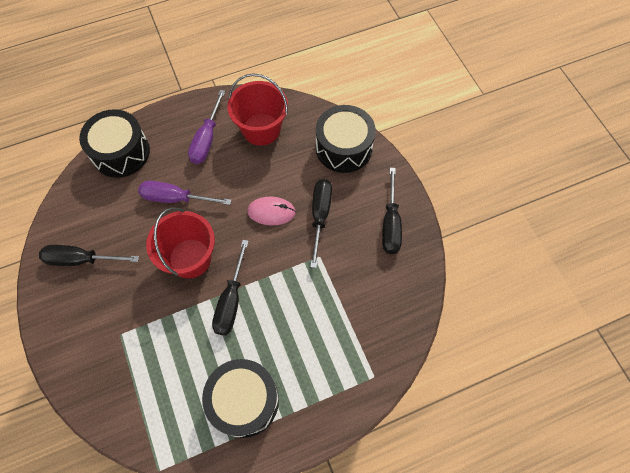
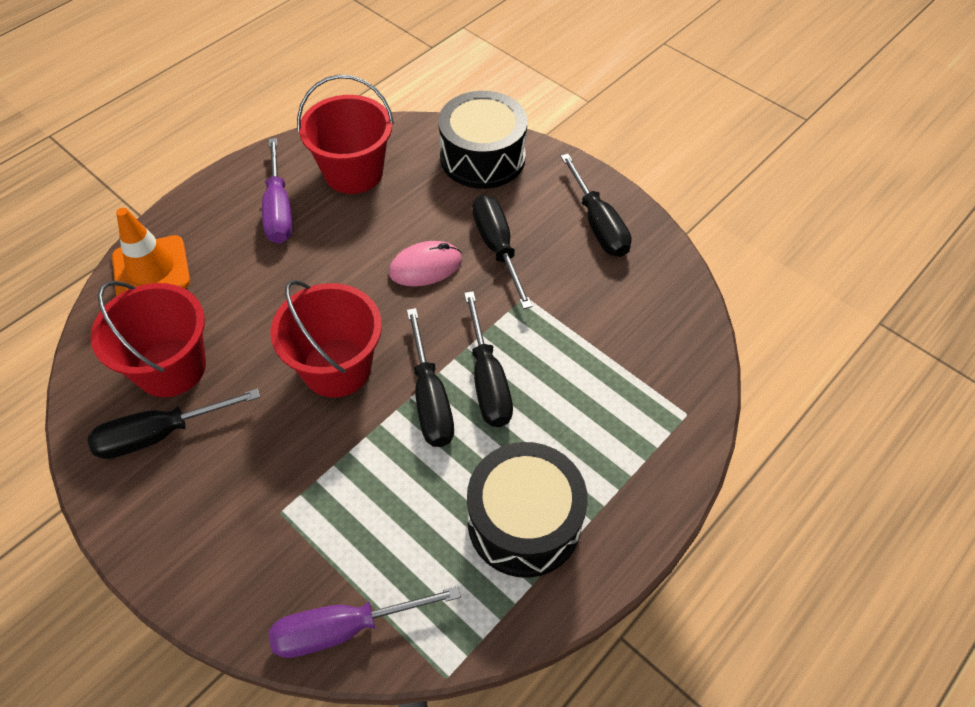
camera: 25 degrees left, 10 degrees down
(104, 220) = (171, 367): none -> red bucket
(121, 152) = (151, 269): black drum -> orange traffic cone
(175, 198) = (271, 299): purple screwdriver -> purple screwdriver (344, 629)
(269, 303) = (488, 380): none -> black screwdriver

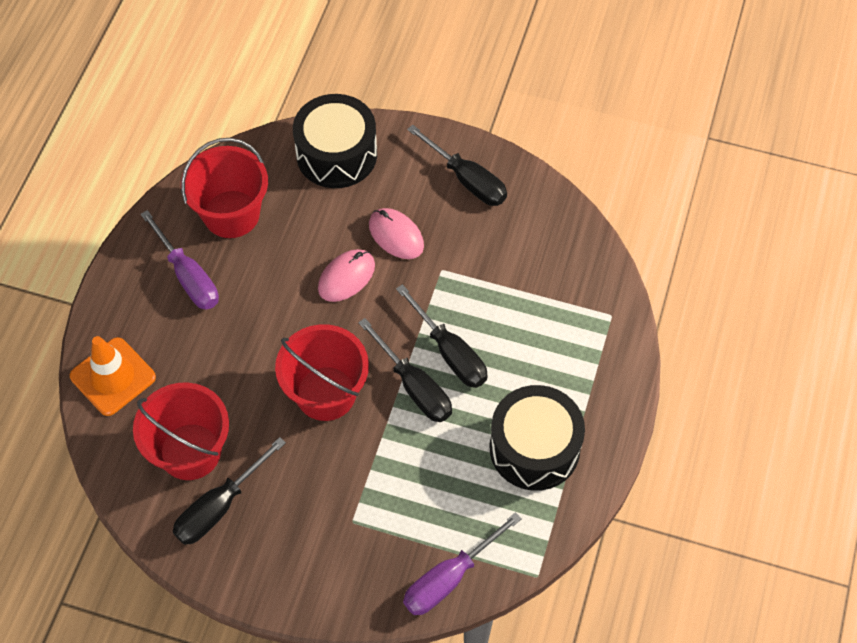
camera: 25 degrees left, 5 degrees up
(497, 248) = (396, 235): black screwdriver -> pink mouse

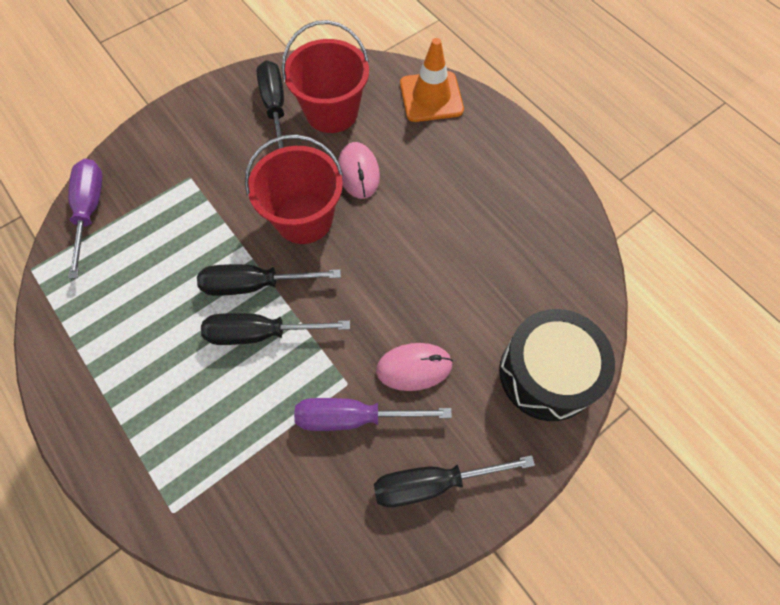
camera: 125 degrees right, 5 degrees up
(188, 276) = (487, 183): purple screwdriver -> purple screwdriver (353, 417)
(231, 214) = (532, 246): red bucket -> none
(346, 277) = (400, 298): pink mouse -> pink mouse (358, 172)
(534, 448) = (120, 340): black drum -> none

